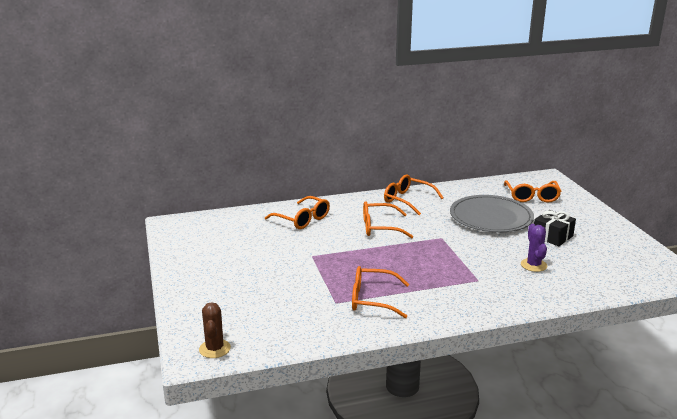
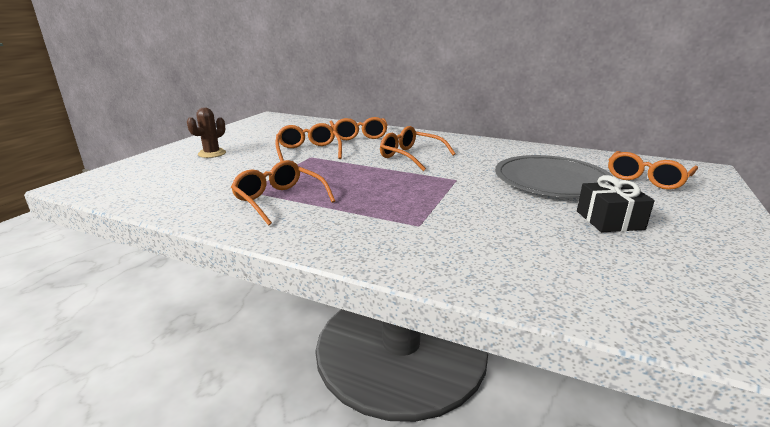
camera: 40 degrees right, 0 degrees up
(214, 349) = (100, 185): brown cactus -> brown cactus (212, 153)
(408, 200) = (481, 147): orange glasses -> orange glasses (308, 151)
(533, 265) = (522, 237): purple cactus -> none

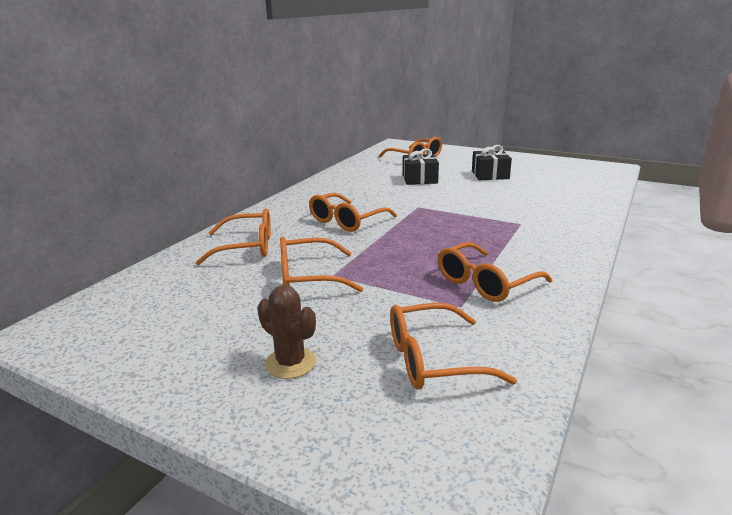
camera: 85 degrees left, 0 degrees up
(188, 182) = (434, 359): none -> orange glasses
(552, 180) = (419, 179): grey plate -> black gift

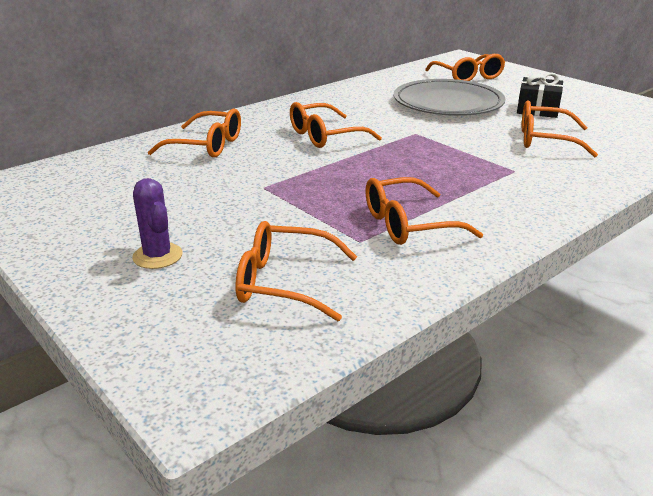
camera: 20 degrees right, 5 degrees up
(290, 363) = (157, 256): brown cactus -> purple cactus
(309, 277) = (239, 185): orange glasses -> orange glasses (546, 140)
(419, 179) = (448, 102): black gift -> grey plate

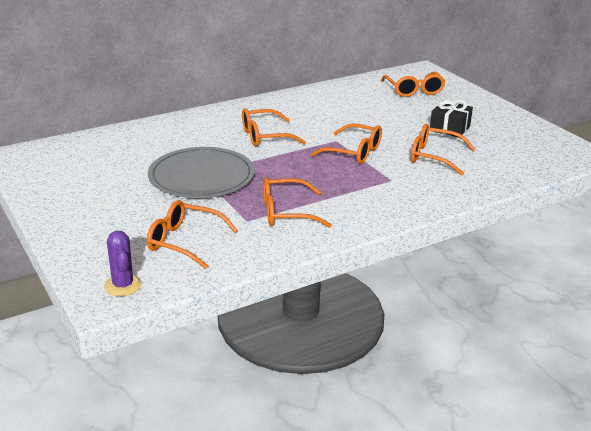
camera: 10 degrees right, 0 degrees up
(157, 256) = (111, 215): purple cactus -> purple cactus (123, 285)
(206, 145) = (173, 136): orange glasses -> orange glasses (353, 152)
(448, 102) = (380, 115): grey plate -> grey plate (201, 177)

